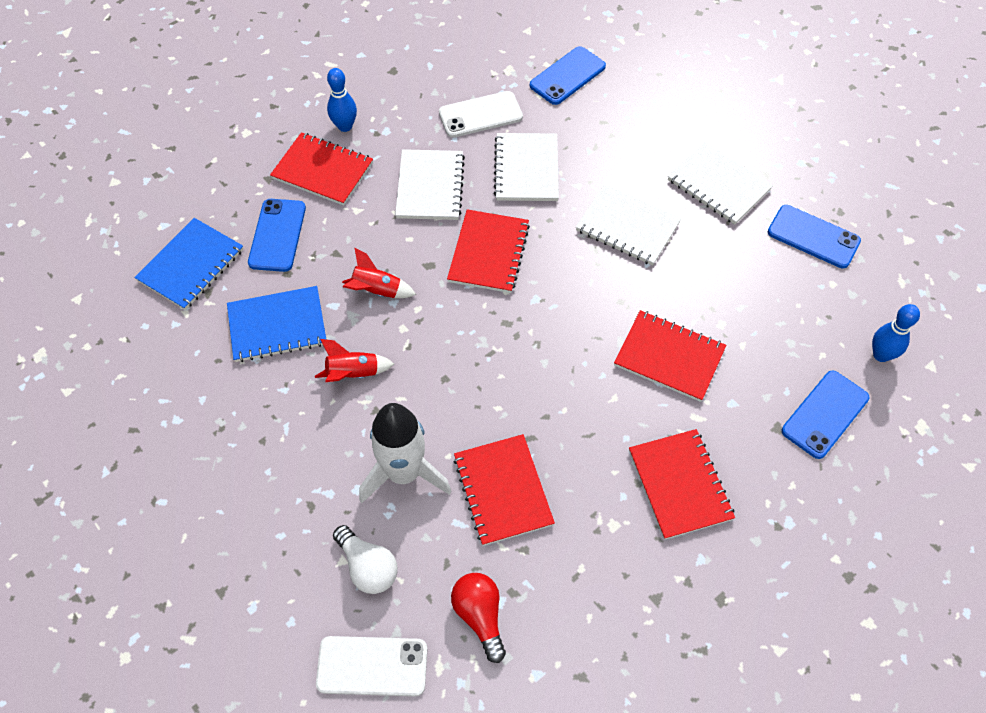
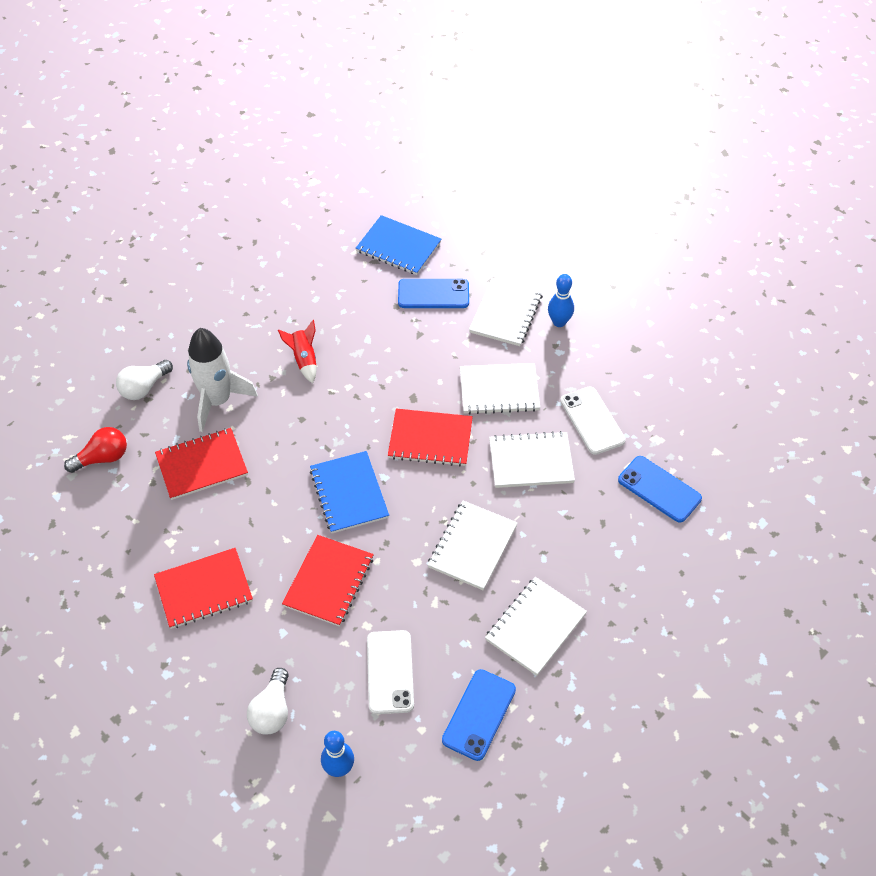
camera: 85 degrees right, 5 degrees down
(277, 325) = (346, 307): blue notebook -> blue notebook (349, 493)
(322, 171) = (505, 313): red notebook -> white notebook
(372, 666) = (72, 398): white phone -> white phone (390, 672)
(377, 291) = (383, 365): red rocket -> none
(825, 414) = (272, 710): blue phone -> white light bulb

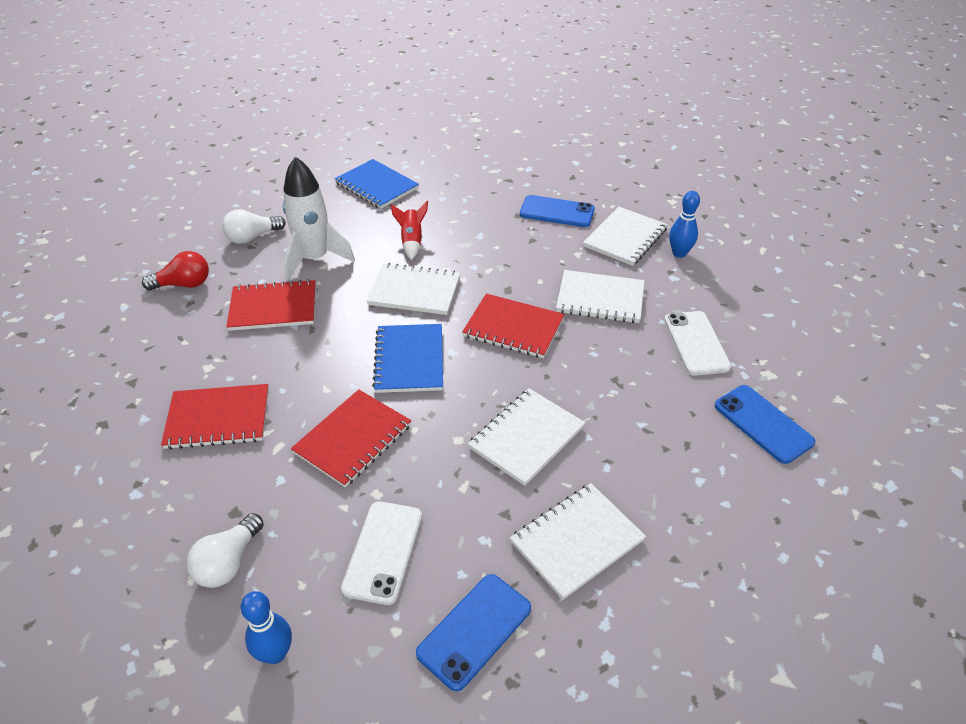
camera: 15 degrees right, 10 degrees down
(398, 247) = (535, 173): blue notebook -> blue notebook (377, 186)
(531, 461) = (617, 368): white notebook -> white notebook (414, 291)

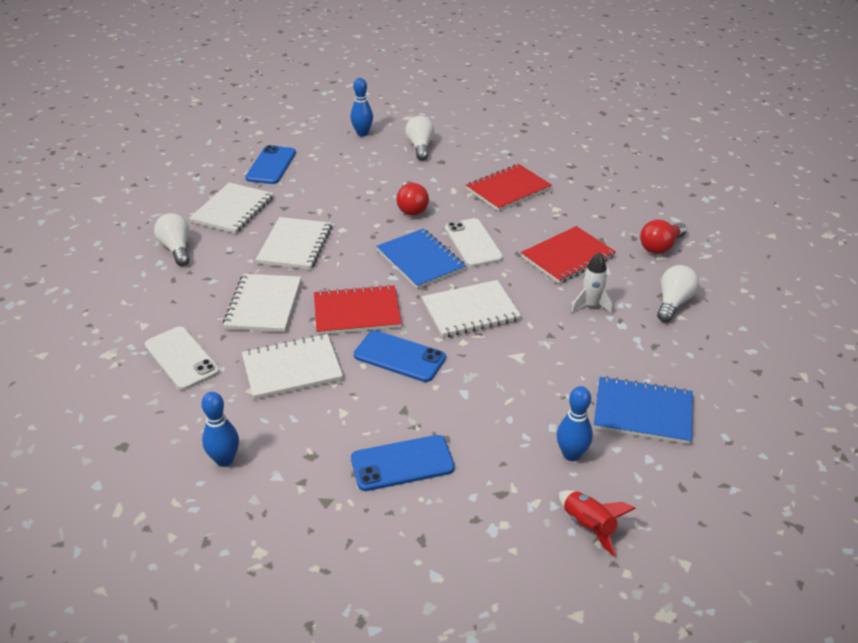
camera: 150 degrees right, 5 degrees down
(315, 259) = (591, 305): white rocket -> white rocket, size x0.54
(353, 439) = (411, 208): red notebook -> red light bulb
(383, 551) = (343, 173): white phone -> white phone (473, 243)
(412, 241) = (525, 358): red rocket -> red rocket (588, 526)
(447, 182) = (571, 454): none -> blue bowling pin
(625, 238) = (298, 457): white notebook -> white notebook (264, 305)
(673, 494) = (177, 249): none -> white light bulb
(763, 424) = (112, 312): blue phone -> blue phone (399, 357)

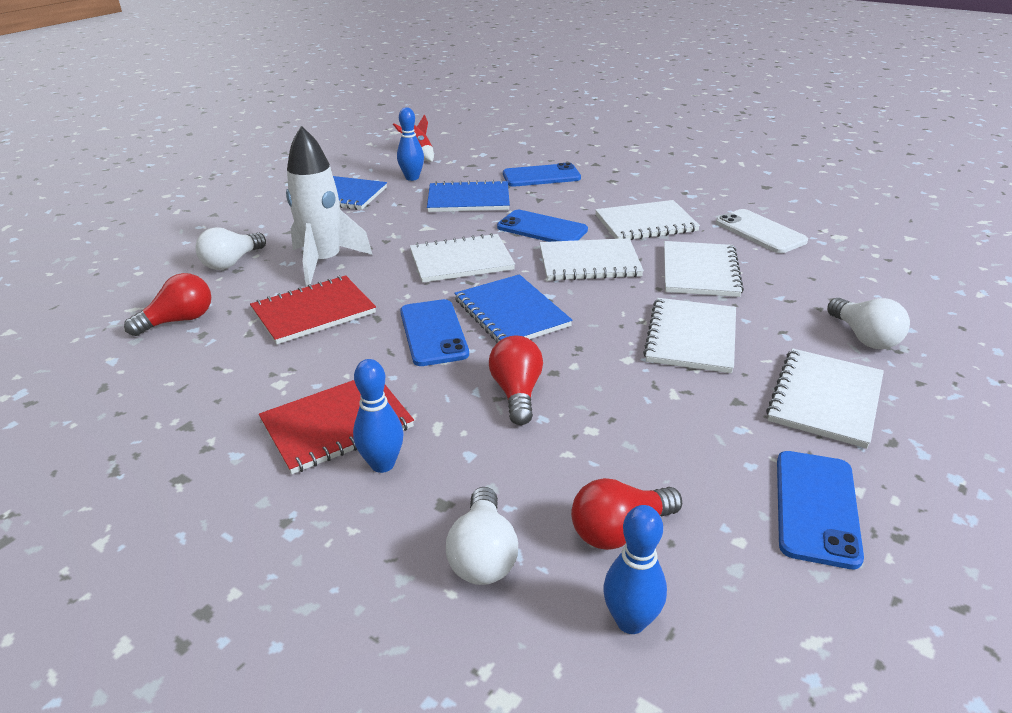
camera: 175 degrees left, 5 degrees down
(225, 460) = (678, 179): blue bowling pin -> blue bowling pin (382, 464)
(357, 312) = (589, 262): red notebook -> white notebook
(362, 156) = (619, 530): none -> red light bulb
(473, 243) = (433, 333): white phone -> blue phone
(486, 407) = (468, 199): none -> blue notebook
(591, 305) = (324, 262): white rocket -> white rocket, size x1.85

